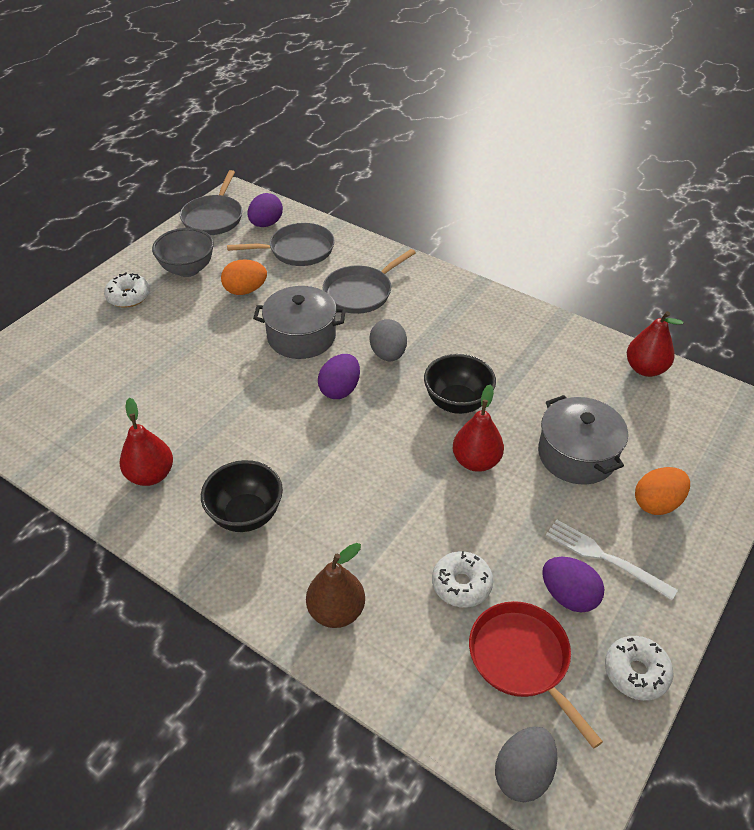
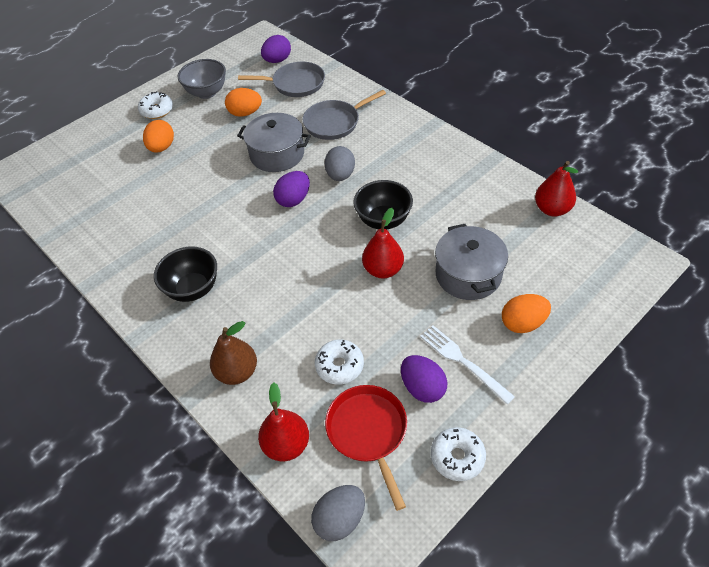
camera: 15 degrees right, 5 degrees up
(149, 342) = (162, 147): none -> orange egg
(151, 475) = (133, 250): red pear -> red pear (286, 445)
(214, 218) = (238, 52): grey pan -> none

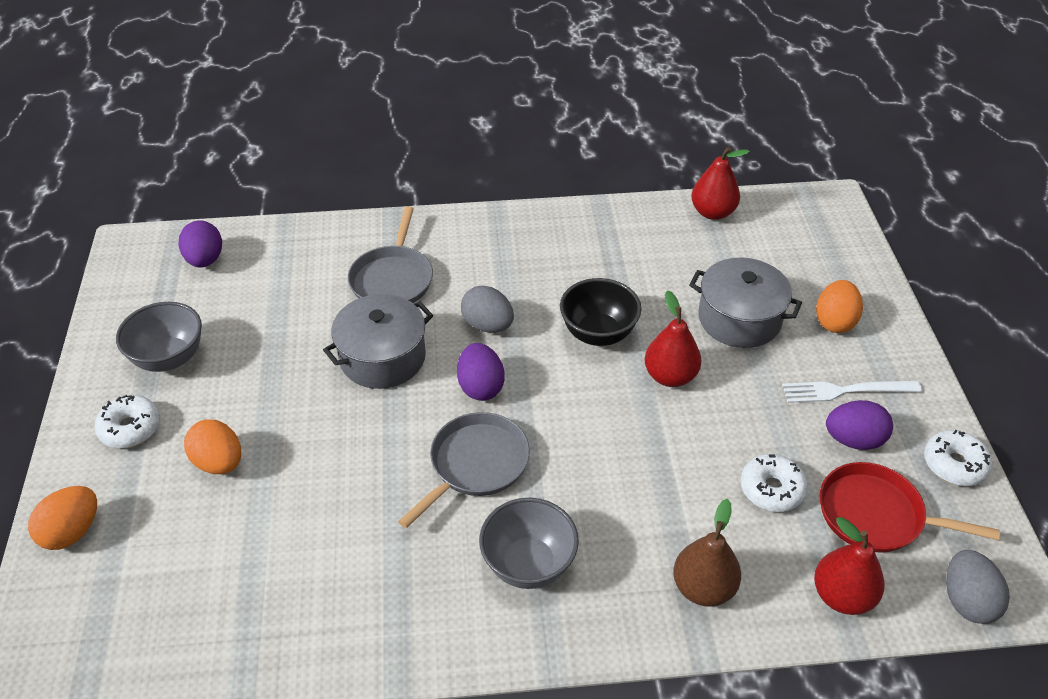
camera: 55 degrees left, 5 degrees down
(193, 289) = (528, 564): black bowl -> grey bowl
(245, 113) = (265, 344): orange egg -> orange egg (72, 532)
(296, 84) = (275, 270): grey pan -> grey pan (476, 464)

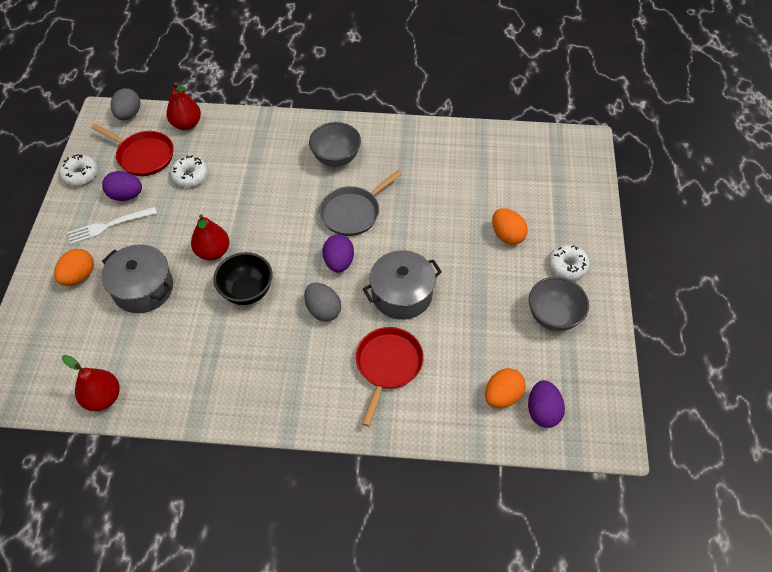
camera: 170 degrees left, 10 degrees up
(72, 532) = (585, 207): orange egg -> orange egg (502, 396)
(392, 279) = (388, 365): grey pan -> red pan
(703, 588) = (252, 136): brown pear -> none
(845, 391) = (109, 226): white fork -> white fork turned 150 degrees clockwise

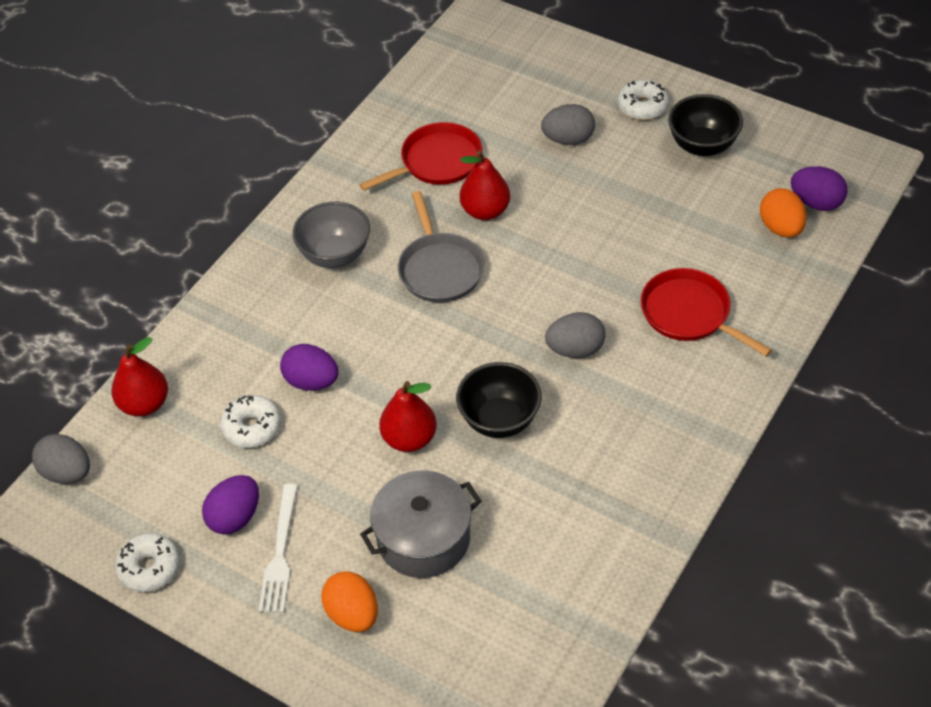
camera: 60 degrees left, 5 degrees down
(103, 398) = (582, 631): red pear -> red pear (485, 211)
(143, 156) = (170, 475): red pan -> red pan (437, 162)
(339, 262) = (511, 309): purple egg -> purple egg (311, 381)
(402, 294) = (596, 265): grey pot -> none
(507, 235) = (568, 139): orange egg -> grey egg
(553, 316) = (702, 145): grey bowl -> black bowl

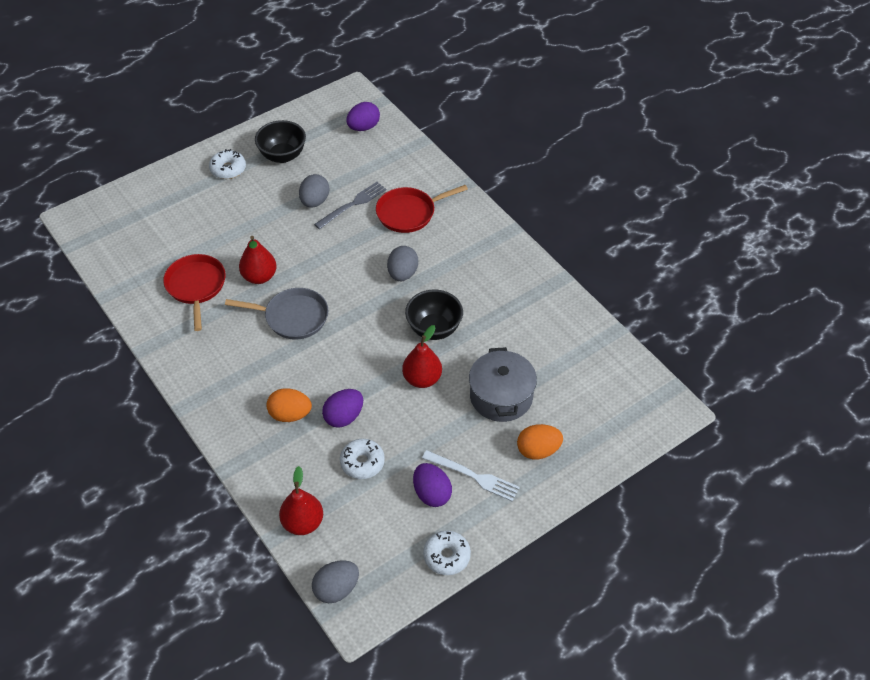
camera: 70 degrees left, 0 degrees up
(335, 255) = (240, 369): grey bowl -> none
(568, 139) = (228, 214): grey egg -> grey egg (315, 201)
(665, 249) = (353, 204): none -> grey fork
(781, 228) = (372, 149): orange egg -> orange egg (290, 415)

